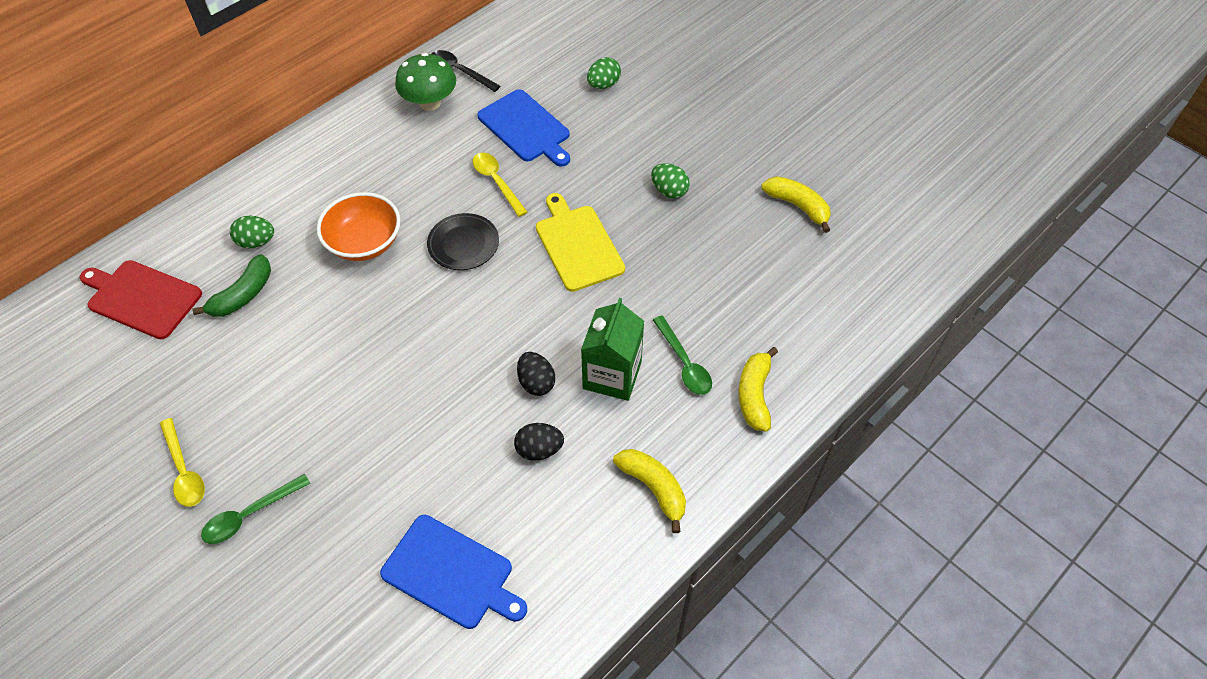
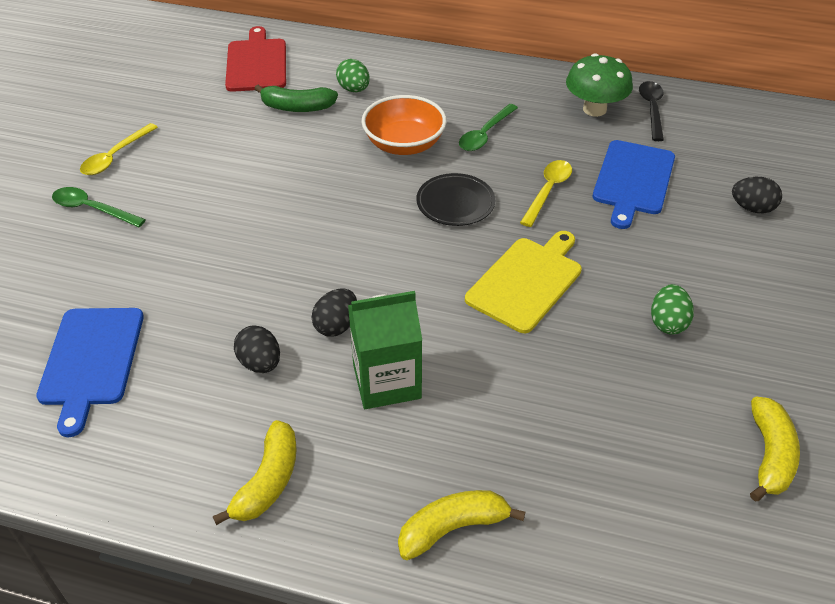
camera: 60 degrees right, 10 degrees down
(603, 84) = (752, 208): green egg -> black egg
(684, 363) = (447, 438): green spoon -> green spoon (485, 134)

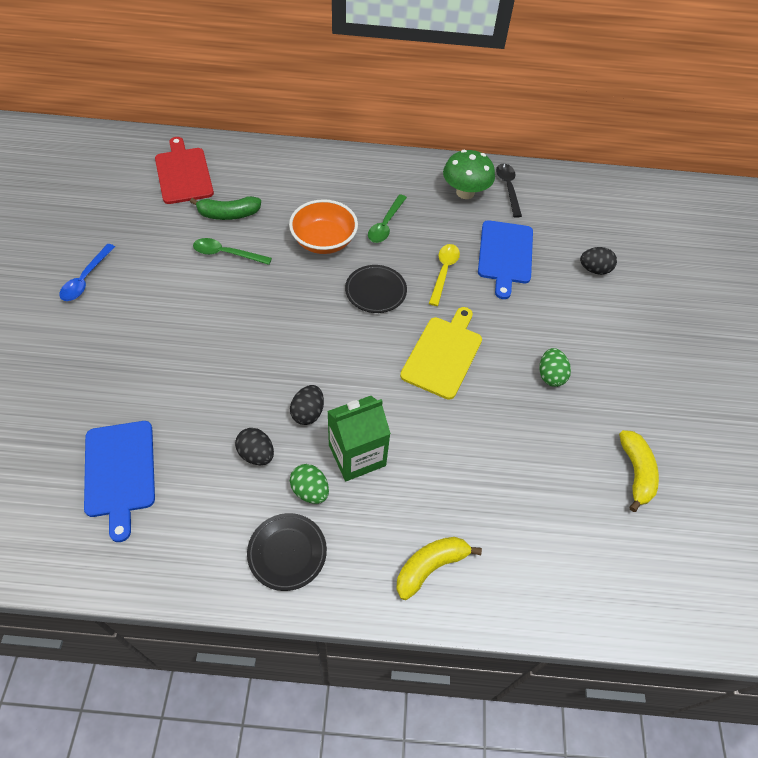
camera: 15 degrees left, 10 degrees up
(92, 209) = (80, 332): green spoon -> green spoon (226, 254)
(115, 156) = (86, 279): yellow spoon -> blue spoon
(268, 481) = (287, 552): yellow banana -> black plate
(354, 89) = (271, 192): green egg -> green egg (310, 491)

